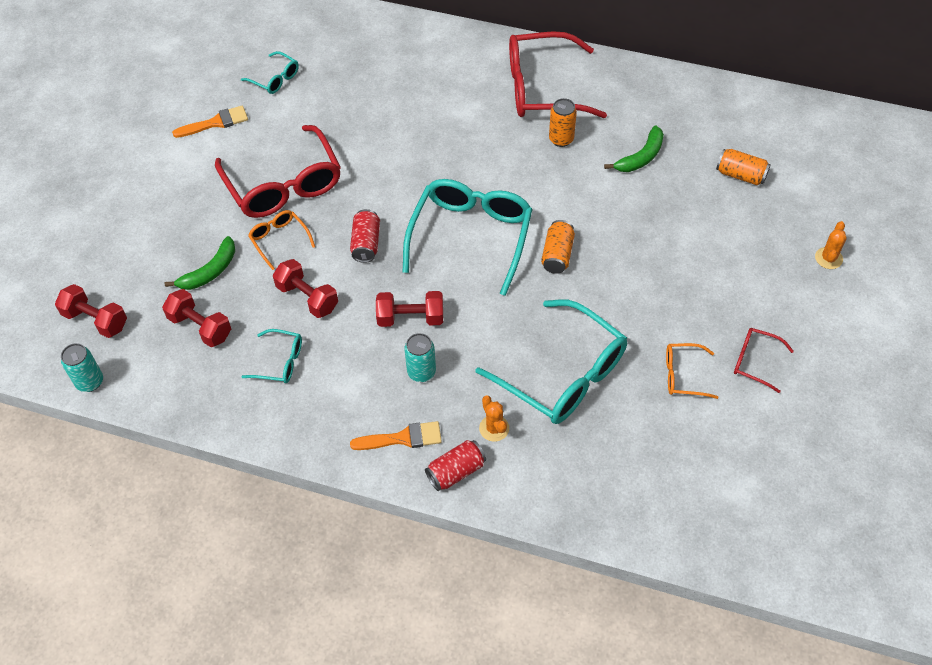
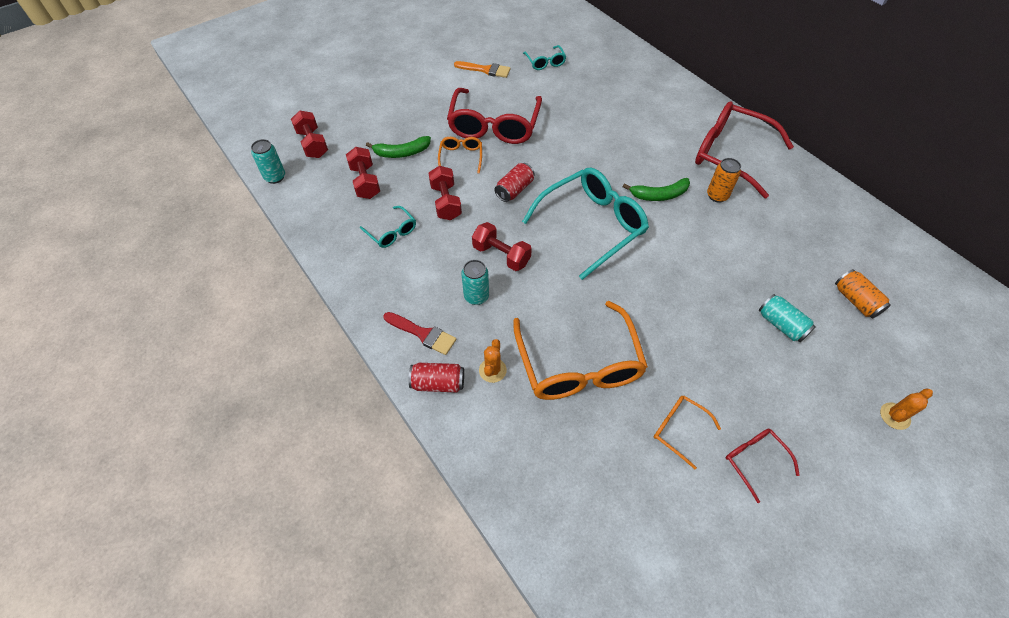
camera: 35 degrees right, 0 degrees up
(402, 438) = (423, 334): orange brush -> red brush
(557, 255) = (647, 274): orange can -> none
(563, 374) = (578, 364): turquoise glasses -> orange glasses
(641, 157) = (774, 241): green banana -> green banana (659, 195)
(698, 233) = (781, 325): none -> turquoise can

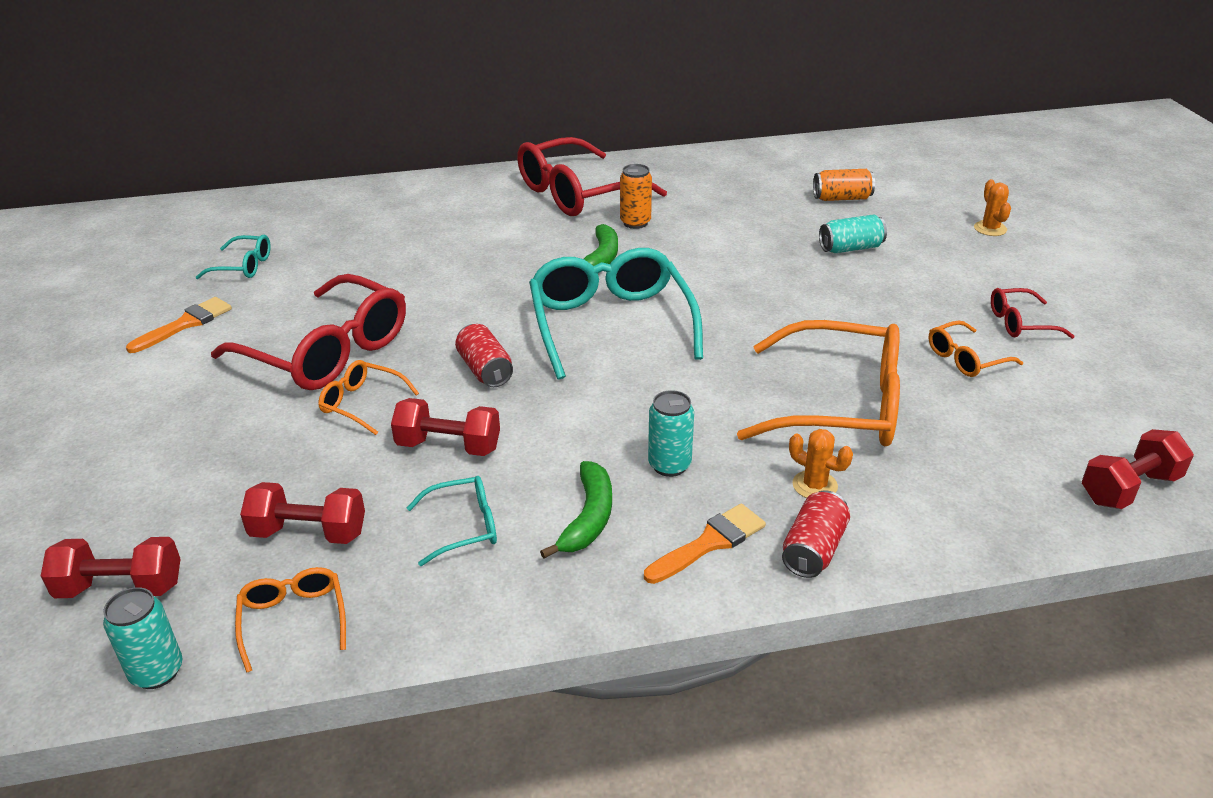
camera: 65 degrees left, 20 degrees down
(314, 202) = (293, 620): none -> orange glasses
(402, 153) = (281, 467): green banana -> green banana (588, 518)
(423, 334) = (710, 543): red brush -> orange brush
(501, 255) = (606, 419): red dumbbell -> red dumbbell (1129, 488)

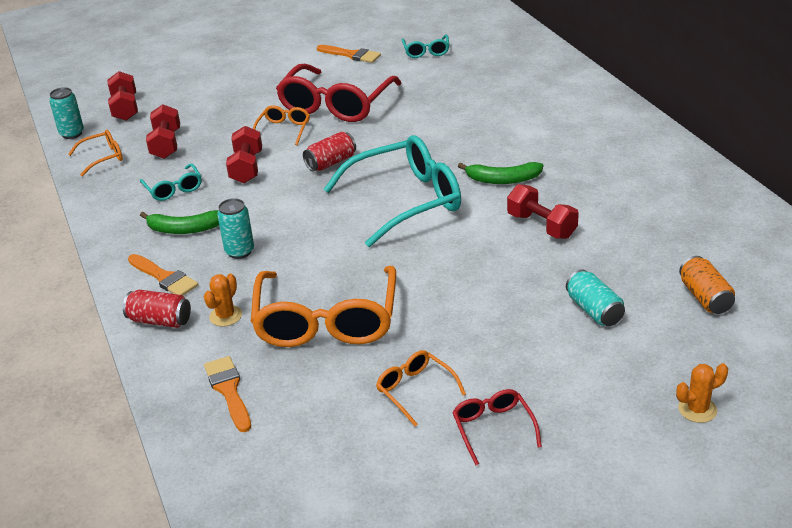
camera: 80 degrees right, 0 degrees up
(577, 193) = (613, 149): red glasses -> none
(635, 223) = (576, 185): orange can -> none
(965, 490) = (229, 390): none -> orange brush
(1129, 488) = (241, 487): red dumbbell -> red dumbbell (541, 226)

